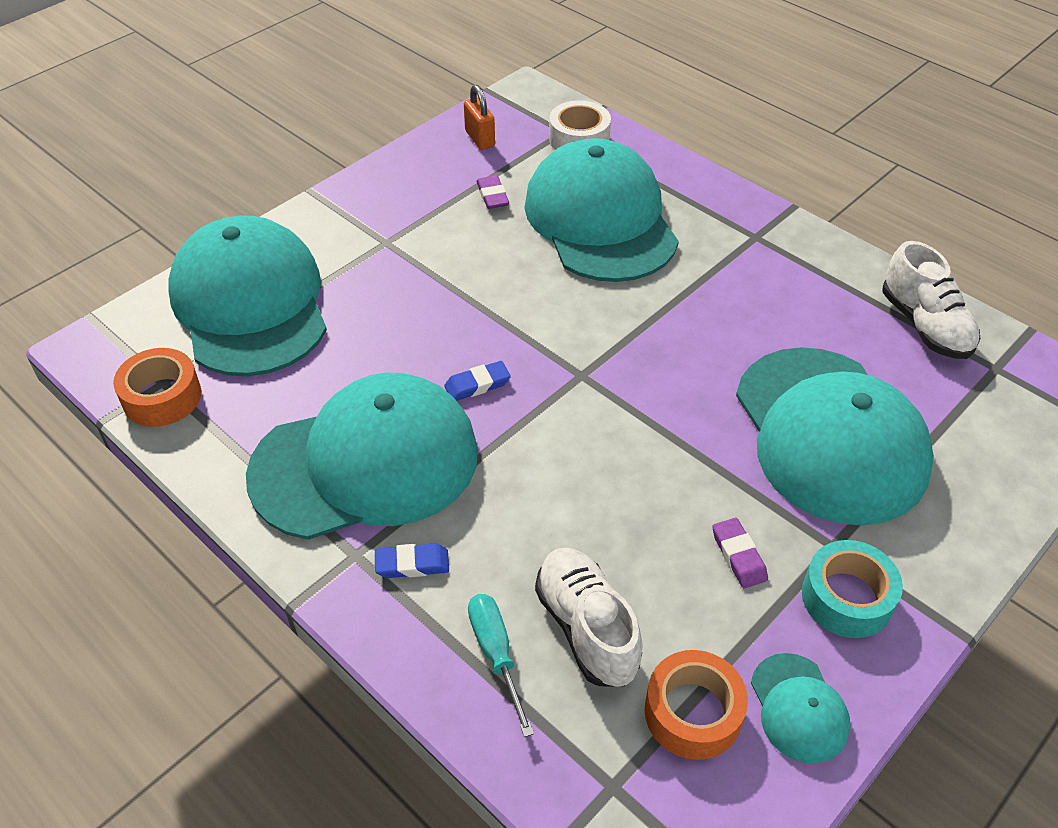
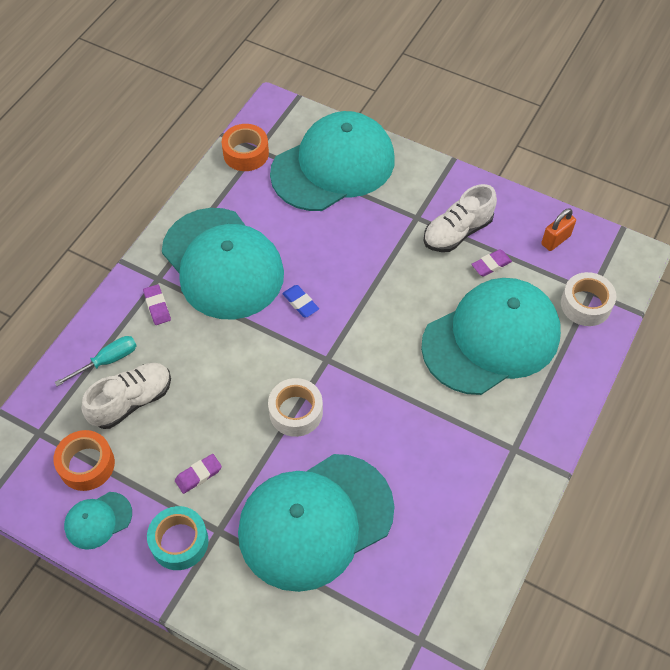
camera: 75 degrees right, 10 degrees up
(412, 564) = (157, 306): blue eraser -> purple eraser
(658, 423) = (296, 412): none -> white tape
(925, 325) = (451, 584): white shoe -> white shoe (457, 232)

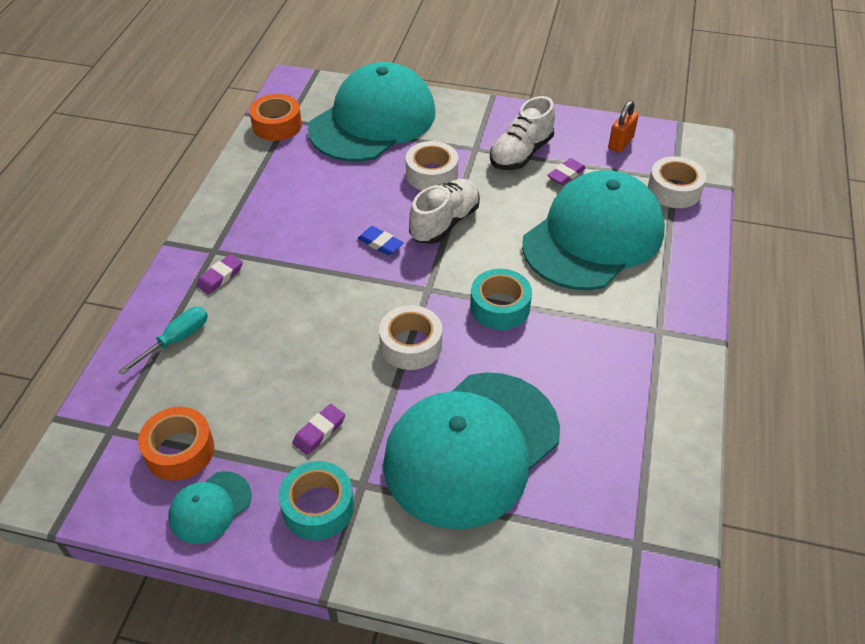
camera: 15 degrees left, 10 degrees down
(131, 401) = (217, 374): white shoe -> white shoe (444, 223)
(157, 306) = (220, 276): purple eraser -> purple eraser turned 75 degrees clockwise
(222, 263) = (282, 224): turquoise cap -> none
(368, 238) = (431, 174): none -> white tape
(383, 392) = (500, 307): none -> turquoise tape

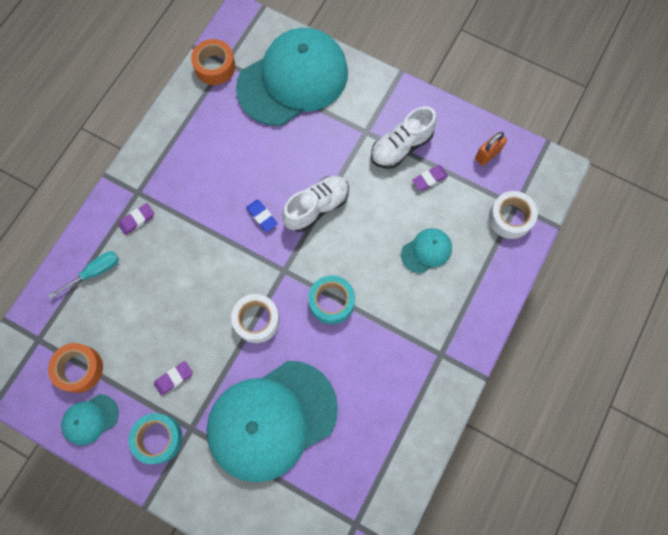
camera: 15 degrees right, 25 degrees up
(431, 174) = (322, 152): white tape -> none
(593, 237) = (426, 251): turquoise cap -> turquoise cap, size x0.42

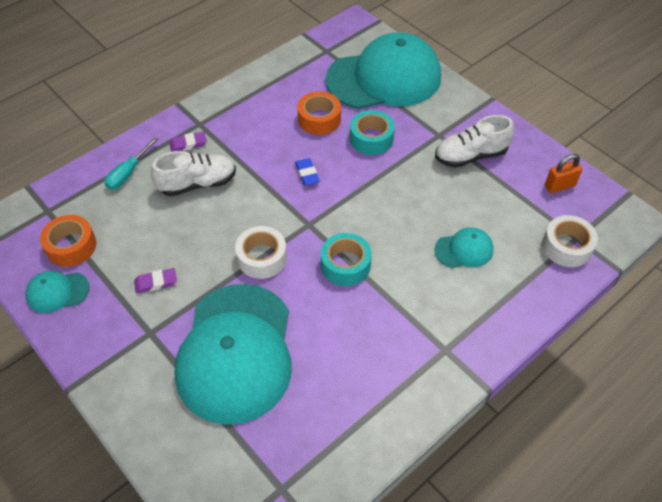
camera: 20 degrees right, 20 degrees down
(95, 272) = (128, 173): turquoise screwdriver -> turquoise screwdriver turned 135 degrees clockwise
(158, 438) = (113, 331): turquoise tape -> turquoise tape (371, 138)
(215, 66) = (315, 51): orange tape -> orange tape (319, 119)
(272, 420) = (236, 352): turquoise cap -> turquoise cap turned 75 degrees counterclockwise
(316, 207) = (364, 181): white shoe -> white shoe (197, 184)
(429, 179) = (490, 190): purple eraser -> none

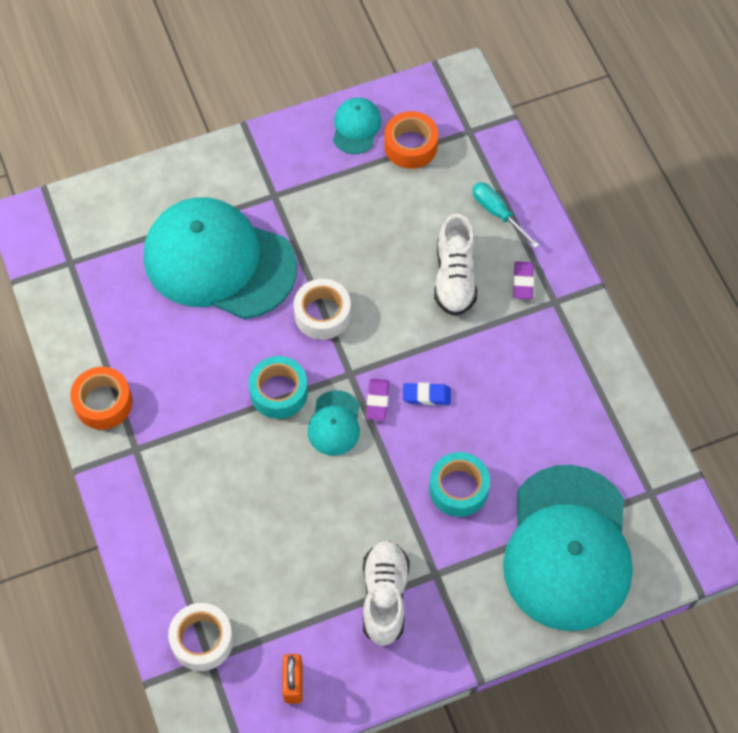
camera: 110 degrees right, 10 degrees up
(156, 282) = (332, 211): purple eraser -> purple eraser (377, 401)
(319, 119) = (515, 439): orange tape -> orange tape (103, 403)
(464, 250) = (246, 522): turquoise cap -> turquoise cap (334, 423)

